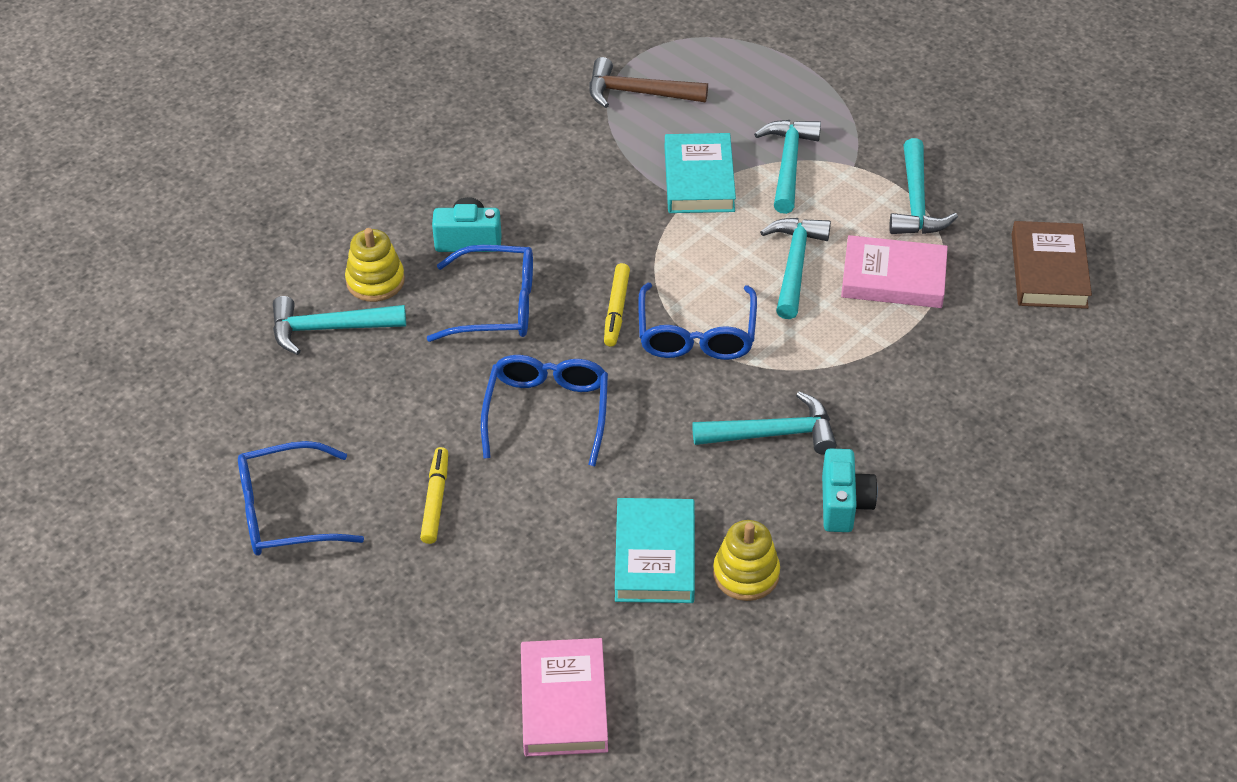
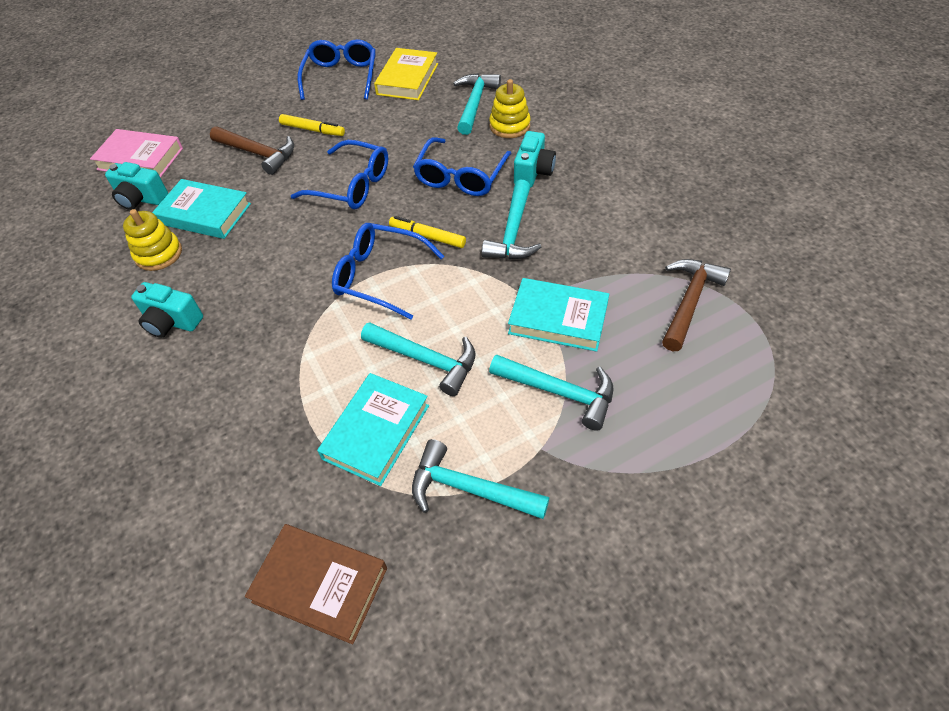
camera: 110 degrees right, 5 degrees up
(278, 424) = (407, 79): none -> yellow book
(509, 547) = (258, 153): none -> brown hammer
(651, 652) = (141, 199): none -> turquoise camera
(773, 434) = (260, 298): turquoise hammer -> turquoise hammer (512, 232)
(893, 278) = (376, 432): pink book -> turquoise book

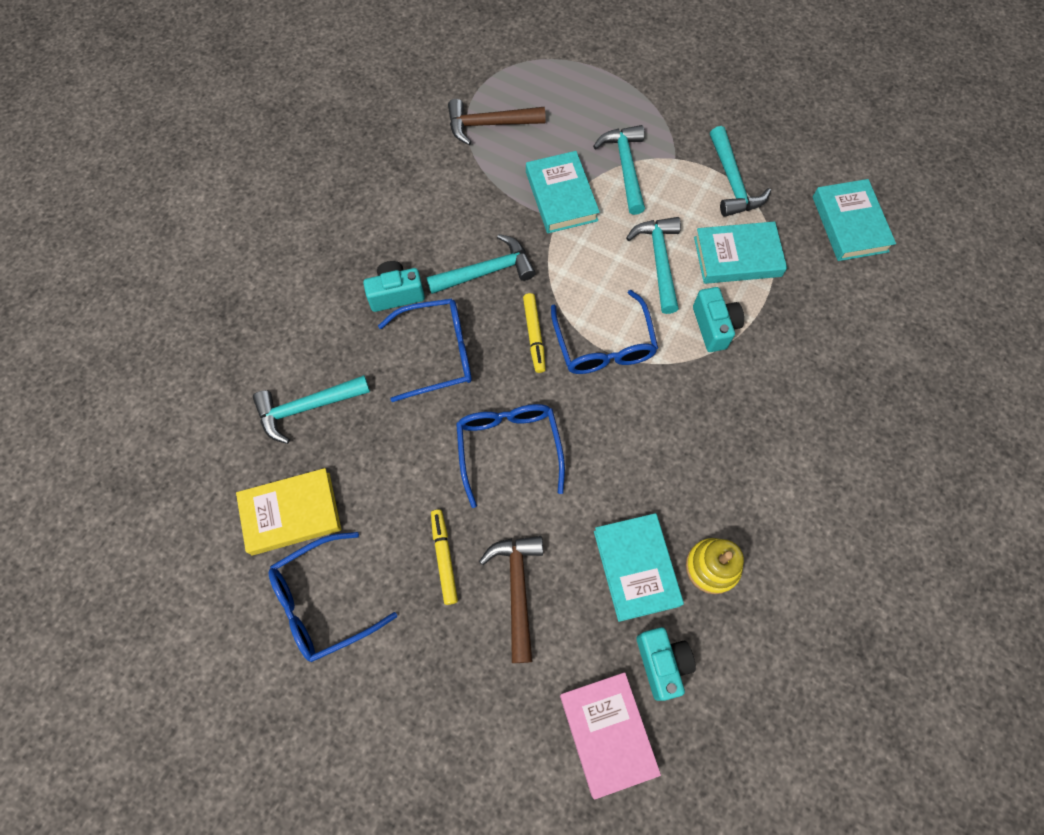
camera: 125 degrees left, 15 degrees up
(172, 322) = (766, 480): turquoise camera -> turquoise camera (714, 326)
(320, 585) = (849, 224): brown book -> turquoise book
(509, 126) = (331, 351): yellow stacking toy -> none

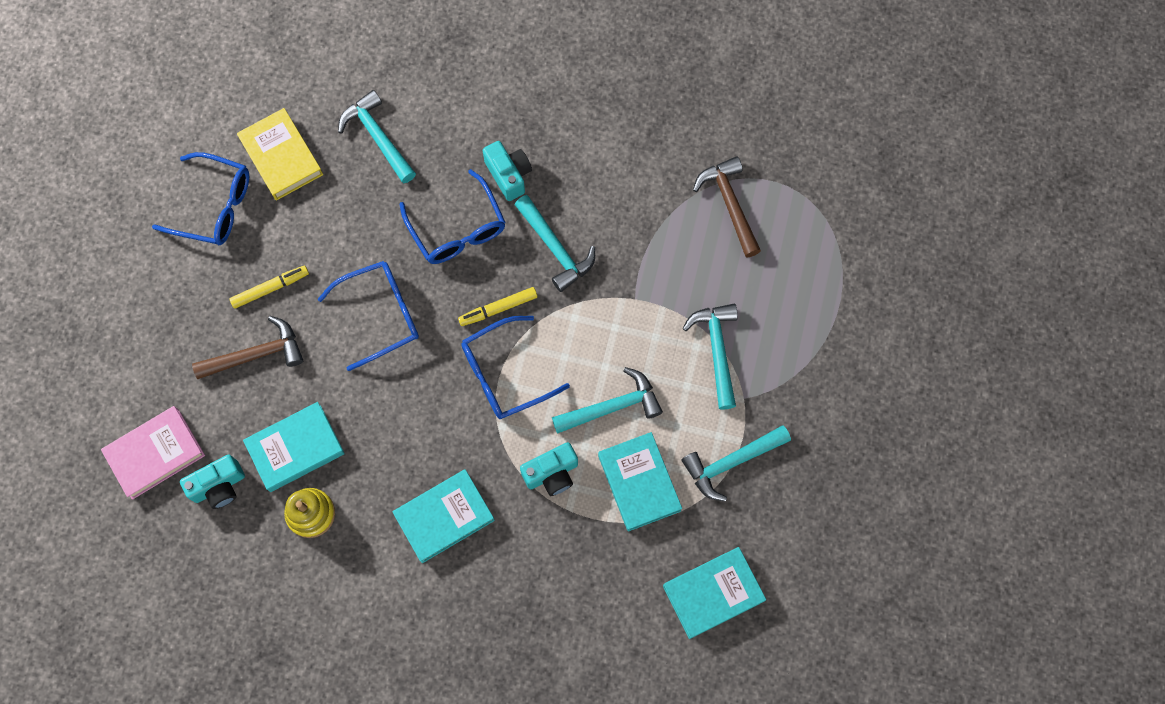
camera: 75 degrees right, 5 degrees up
(323, 602) = (214, 206): blue glasses -> blue glasses turned 150 degrees clockwise
(561, 196) = (662, 295): turquoise book -> turquoise book (444, 517)
(625, 167) = (717, 350): turquoise hammer -> turquoise hammer turned 75 degrees counterclockwise

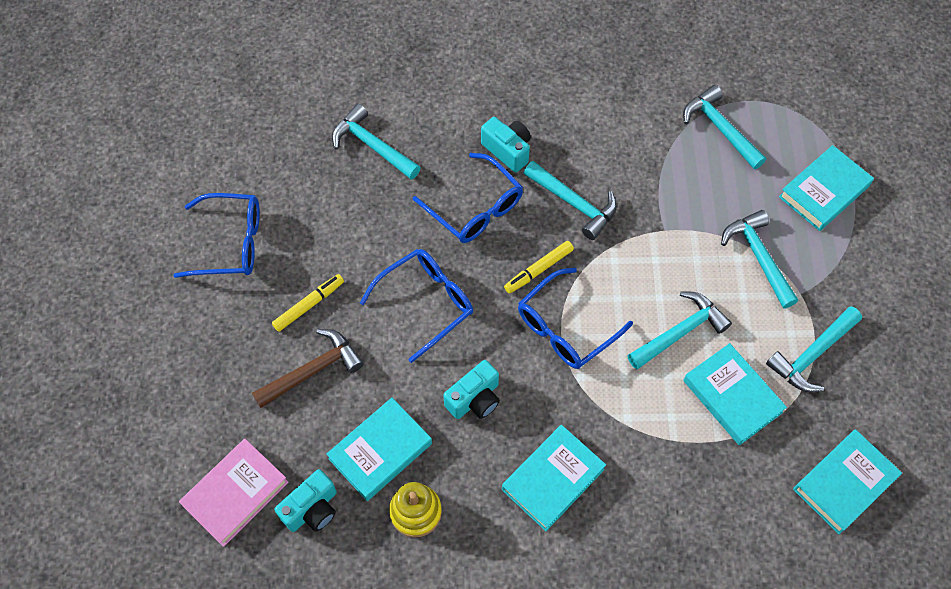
camera: 15 degrees left, 10 degrees down
(281, 157) = (284, 184): yellow book -> none
(551, 473) = (644, 409): turquoise camera -> turquoise camera (474, 399)
(730, 204) = (720, 128): brown hammer -> turquoise hammer
(808, 298) = (824, 191): none -> turquoise book

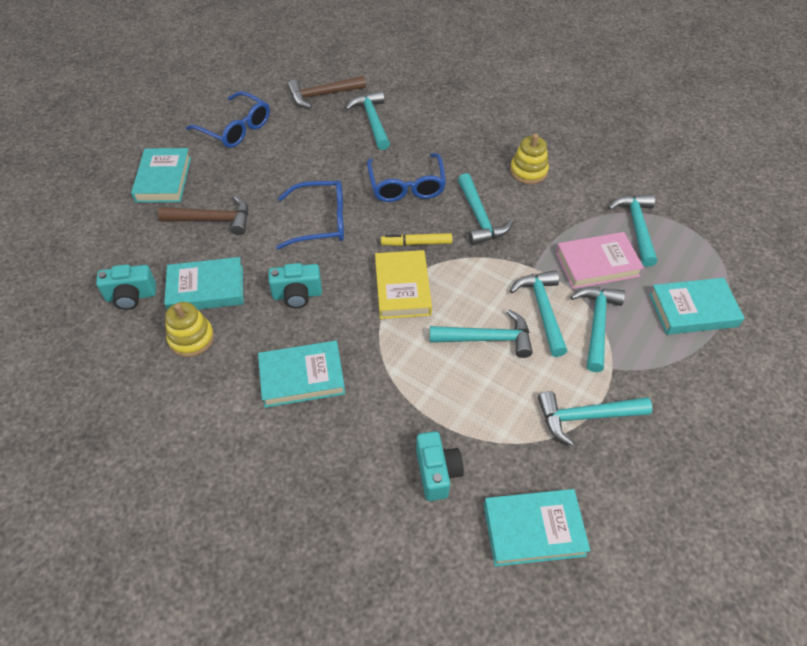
camera: 35 degrees right, 10 degrees down
(235, 494) = (98, 260): pink book -> pink book (597, 264)
(288, 142) = (322, 95): none -> brown hammer
(309, 305) = (247, 184): yellow marker -> none
(507, 150) = (460, 165): turquoise camera -> turquoise camera (437, 472)
(565, 328) = (402, 288): blue glasses -> yellow book
(578, 120) = (528, 171): none -> yellow stacking toy
(704, 271) = (542, 310): none -> turquoise hammer
(732, 396) = (491, 406): turquoise book -> turquoise book (163, 179)

